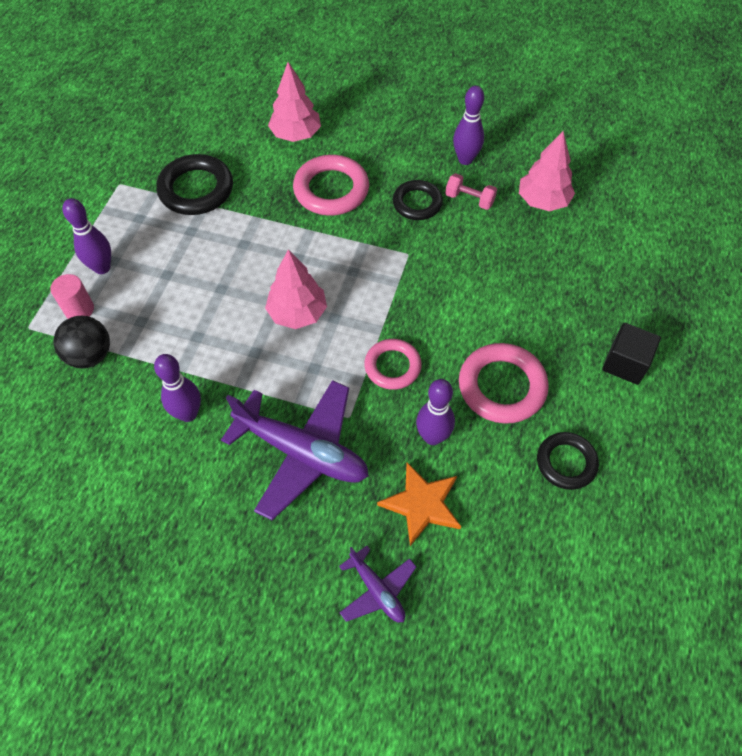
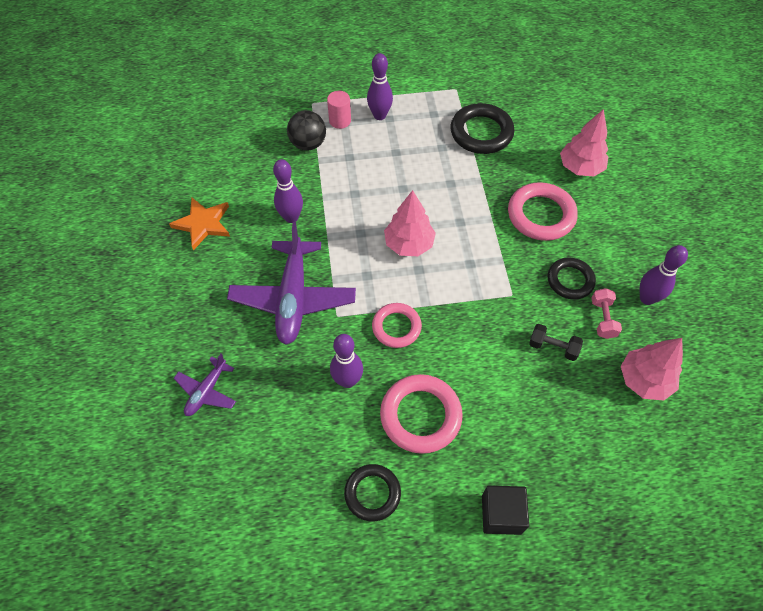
camera: 65 degrees right, 0 degrees up
(421, 504) = (286, 395): orange star -> orange star (203, 224)
(480, 249) = (553, 347): none -> black dumbbell

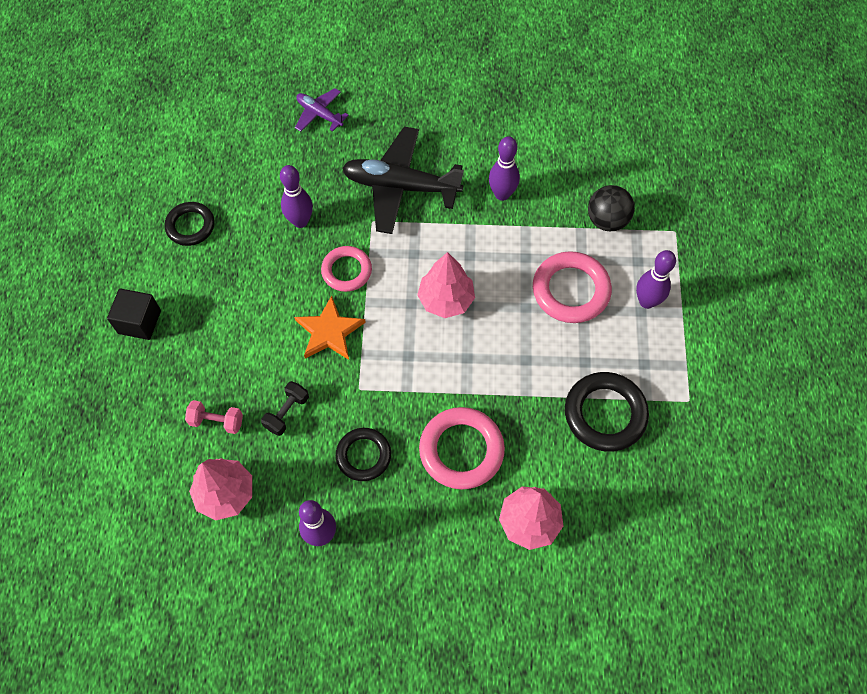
camera: 100 degrees right, 5 degrees up
(203, 224) = (507, 118): orange star -> orange star (329, 331)
(293, 298) = (401, 187): purple plane -> black plane
(340, 121) = (642, 257): pink cylinder -> none
(420, 416) = (248, 275): pink ring -> pink ring (571, 290)
(602, 319) = (307, 475): pink dumbbell -> pink dumbbell (216, 421)

